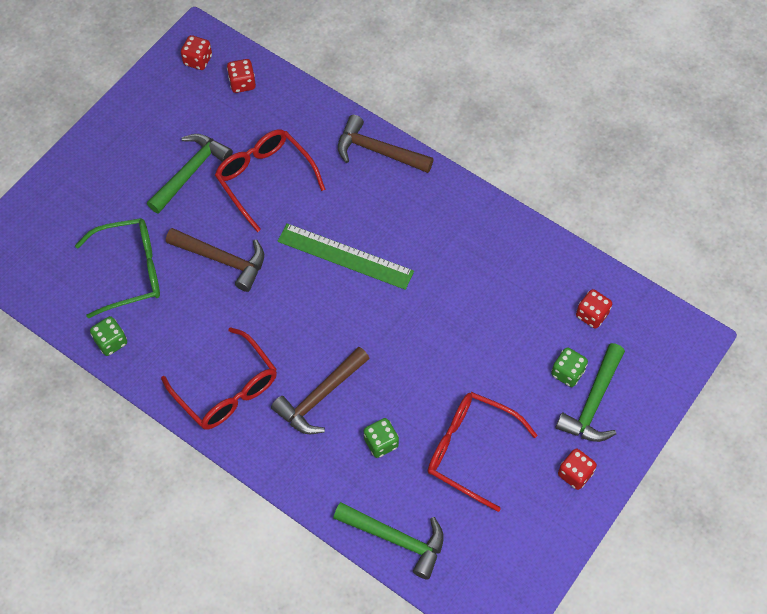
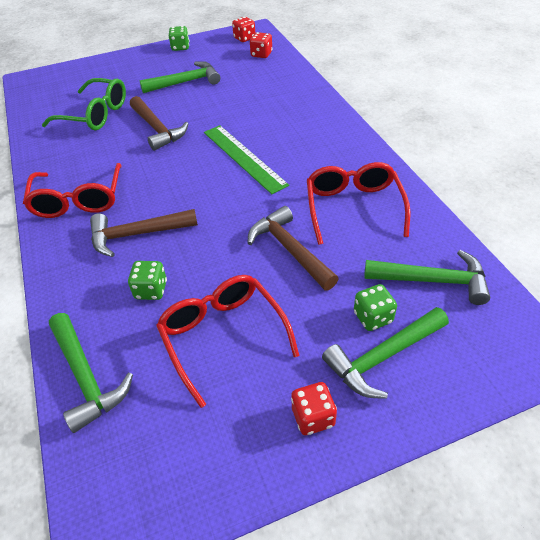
camera: 35 degrees right, 15 degrees down
(111, 342) = (41, 144): green dice -> green dice (180, 47)
(264, 179) = (229, 100): red glasses -> red glasses (353, 207)
(378, 151) = (323, 111): brown hammer -> brown hammer (290, 250)
(592, 315) = (432, 281): red dice -> green hammer

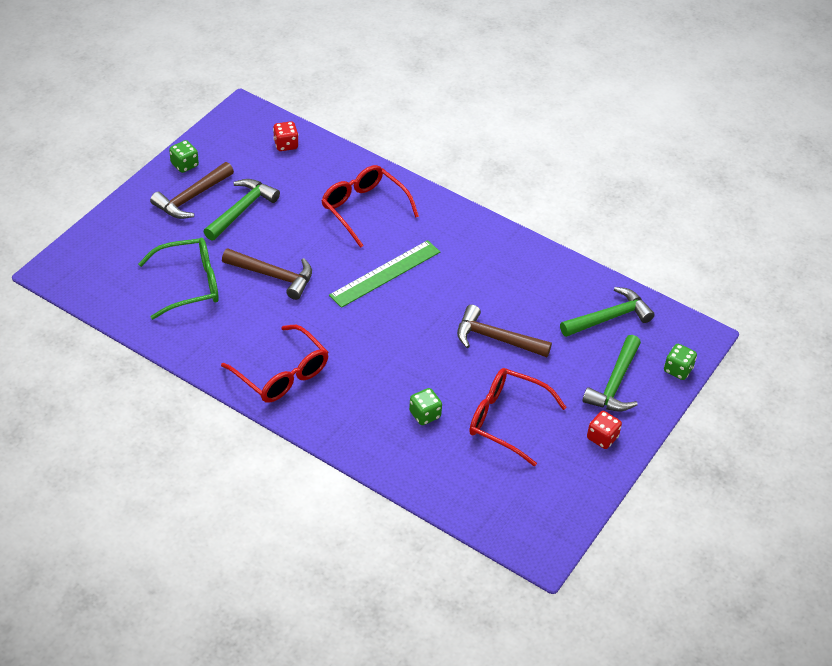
camera: 40 degrees left, 0 degrees up
(86, 377) = (442, 488): green hammer -> none
(137, 234) = (367, 379): brown hammer -> brown hammer (191, 197)
(244, 38) = (245, 127): red dice -> none
(244, 157) = (385, 273): green ruler -> green ruler turned 60 degrees counterclockwise
(353, 207) = (513, 283): red glasses -> red glasses (363, 209)
(373, 317) = (590, 361): green dice -> green dice (678, 370)

